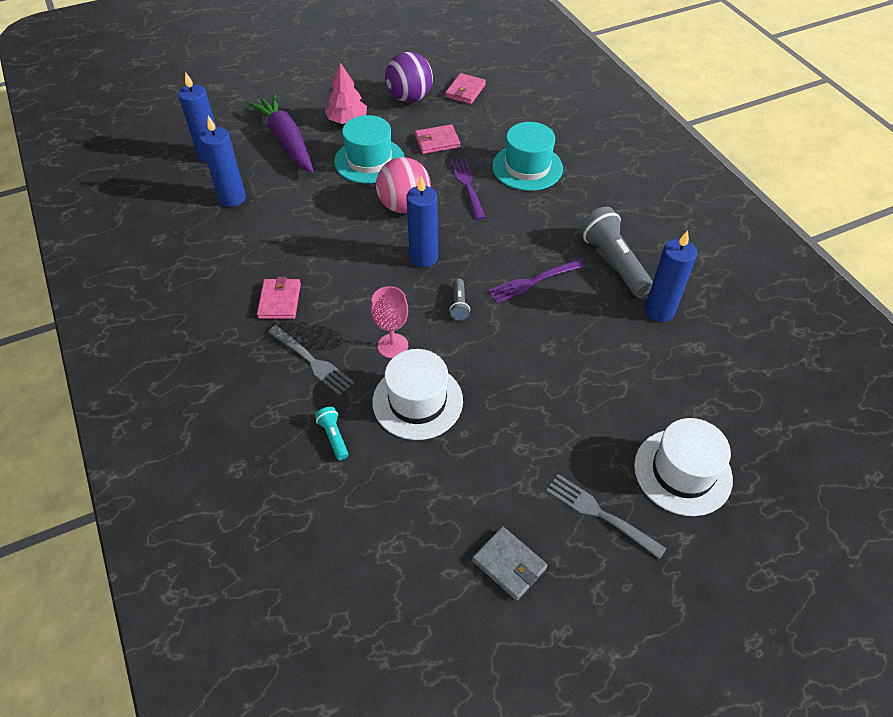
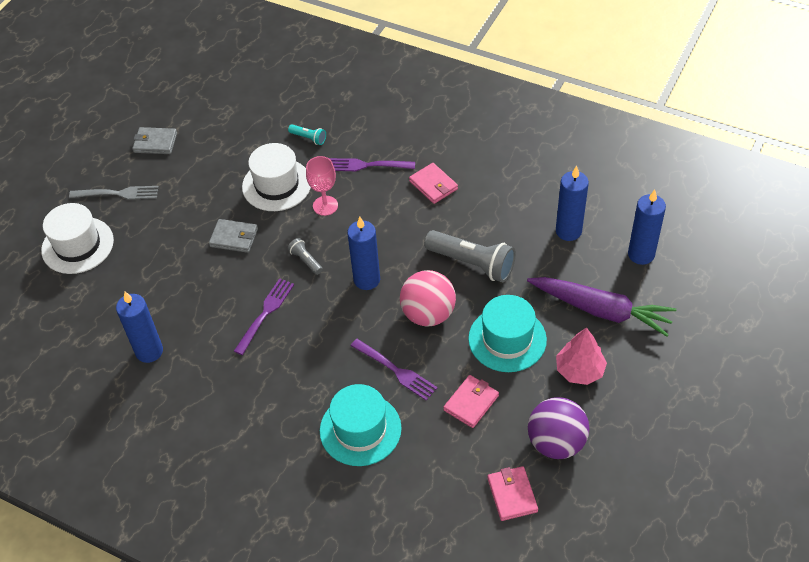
camera: 145 degrees right, 0 degrees up
(312, 361) = (367, 165): grey fork -> purple fork
(507, 370) = (234, 238): none -> grey wallet
(613, 262) = (212, 373): grey flashlight -> grey flashlight (472, 263)

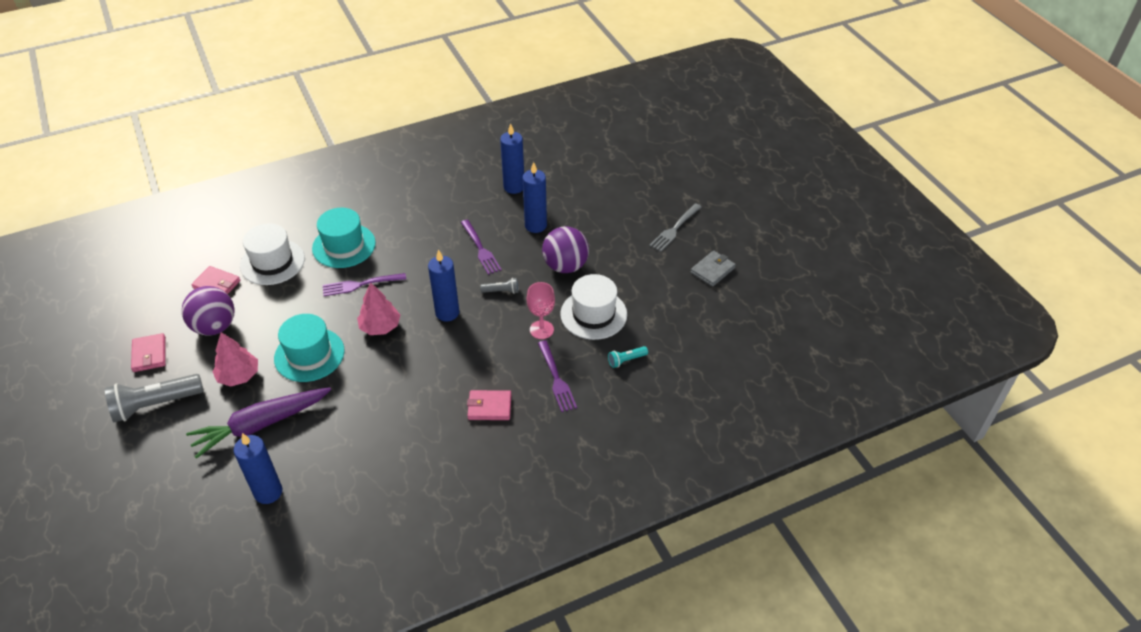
camera: 125 degrees right, 5 degrees down
(77, 245) = (643, 192): white hat -> white hat (272, 262)
(234, 238) = (565, 266): grey wallet -> purple ball
(367, 165) = (556, 379): purple fork -> purple fork turned 120 degrees clockwise
(428, 314) = (380, 327): pink ball -> pink tree
(471, 403) = (292, 305): pink wallet -> pink wallet (149, 354)
(472, 263) = (390, 379): grey flashlight -> grey flashlight (155, 405)
(568, 231) = (345, 461): blue candle -> blue candle (535, 225)

